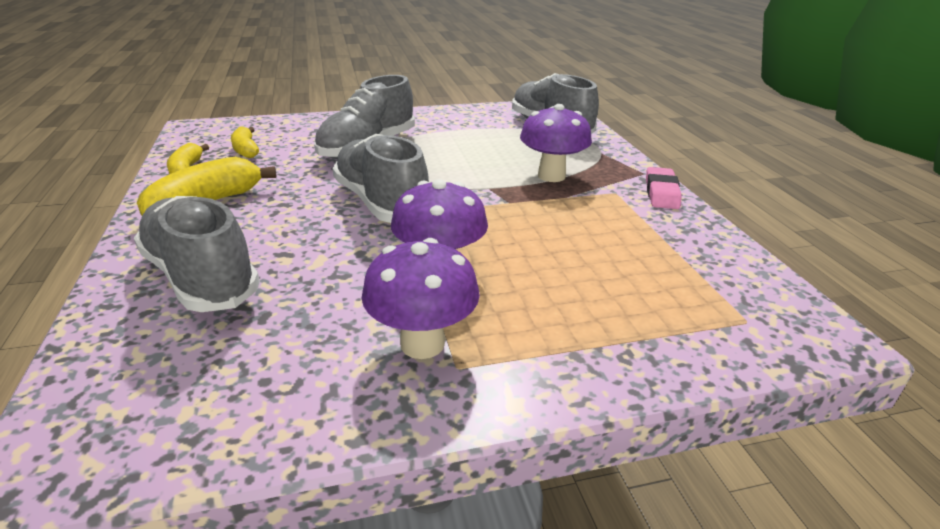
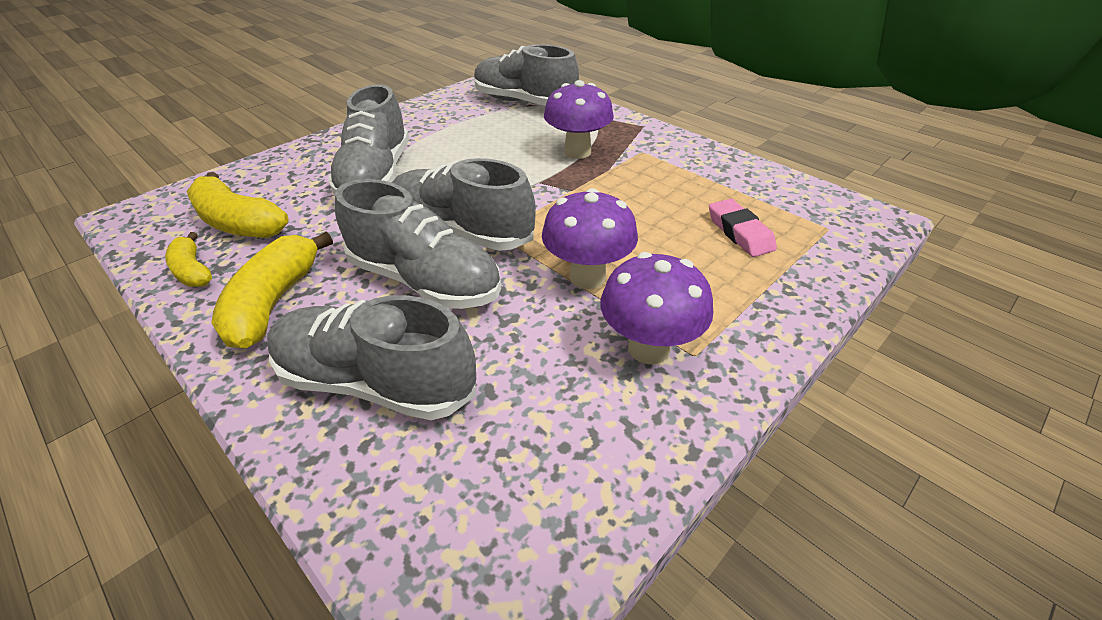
camera: 30 degrees left, 10 degrees up
(246, 150) = (238, 223): yellow banana -> yellow banana, size x1.71
(314, 226) = (425, 281): none -> grey shoe
(661, 193) = (674, 140): pink eraser -> pink eraser (740, 232)

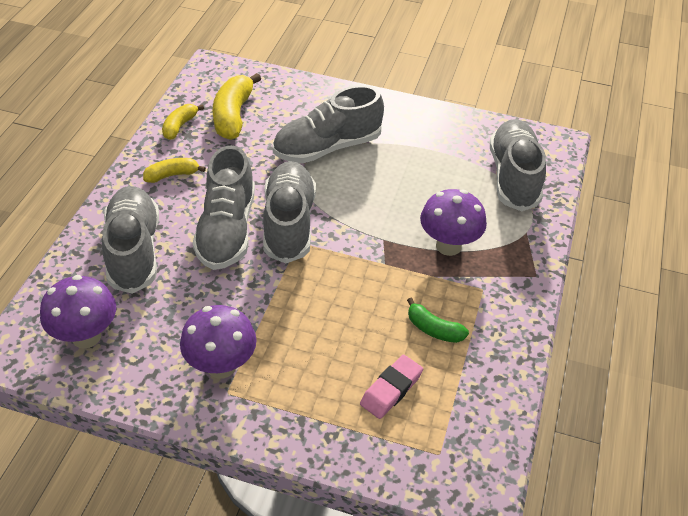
camera: 60 degrees right, 5 degrees up
(274, 302) = (172, 175): yellow banana -> yellow banana, size x0.58
(587, 277) = (277, 310): purple mushroom -> purple mushroom (86, 336)
(675, 188) = (433, 329): none -> green banana

